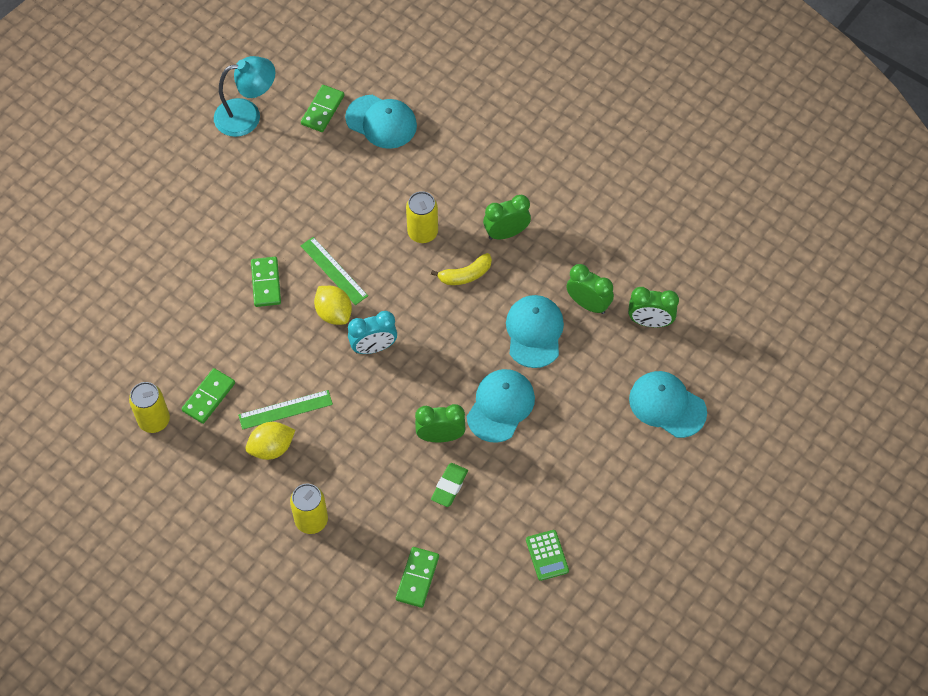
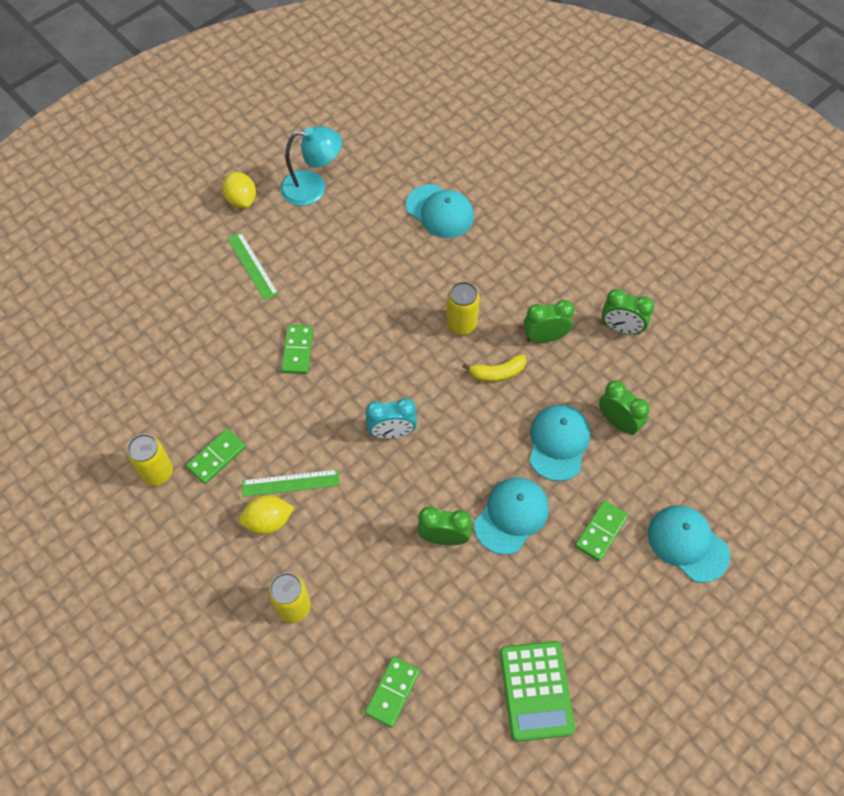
camera: 10 degrees right, 0 degrees up
(322, 110) = (385, 192): green domino -> green domino (600, 531)
(334, 270) = (367, 348): green ruler -> green ruler (252, 266)
(334, 313) = (358, 391): yellow lemon -> yellow lemon (241, 200)
(449, 486) = (444, 594): green eraser -> none
(547, 555) = (536, 691): green calculator -> green calculator, size x1.79
(650, 322) = (680, 451): green clock -> green clock (621, 328)

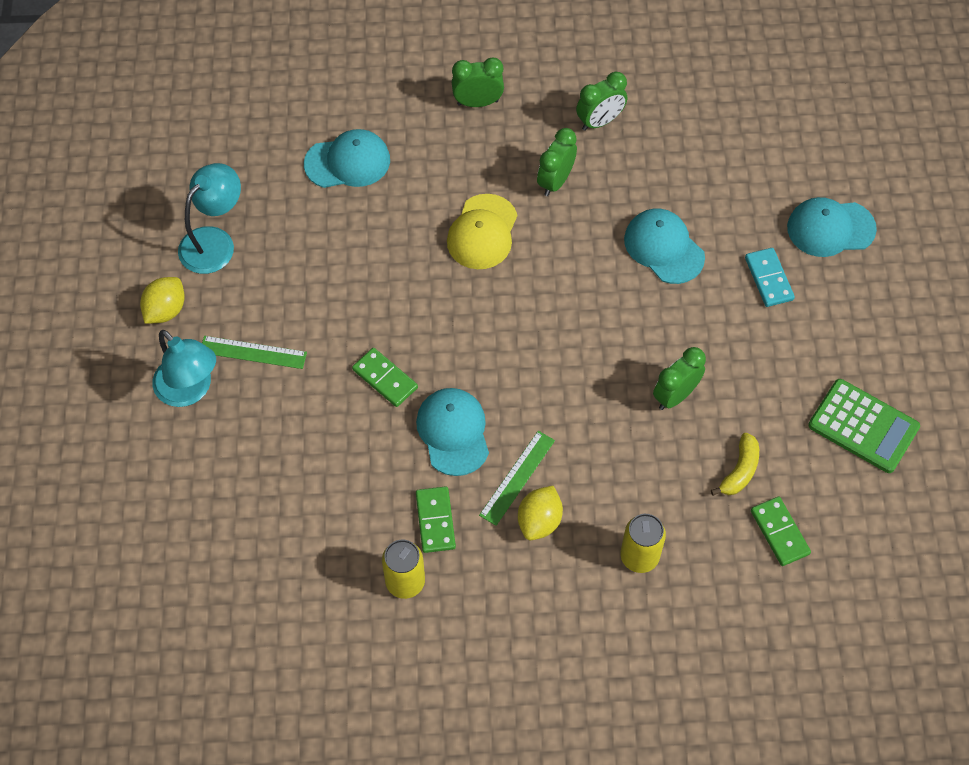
camera: 50 degrees left, 0 degrees up
(197, 254) = (190, 390): none -> turquoise lamp
(241, 200) = (166, 310): yellow lemon -> yellow lemon turned 75 degrees counterclockwise
(392, 432) = (540, 363): turquoise clock -> none
(461, 324) = (482, 232): yellow can -> yellow cap
(497, 373) = (557, 242): yellow banana -> yellow banana (739, 471)
(511, 516) = (699, 331): turquoise cap -> turquoise cap (453, 432)
(600, 531) = (768, 279): green domino -> turquoise domino
(618, 422) = (684, 192): green clock -> green clock (477, 102)

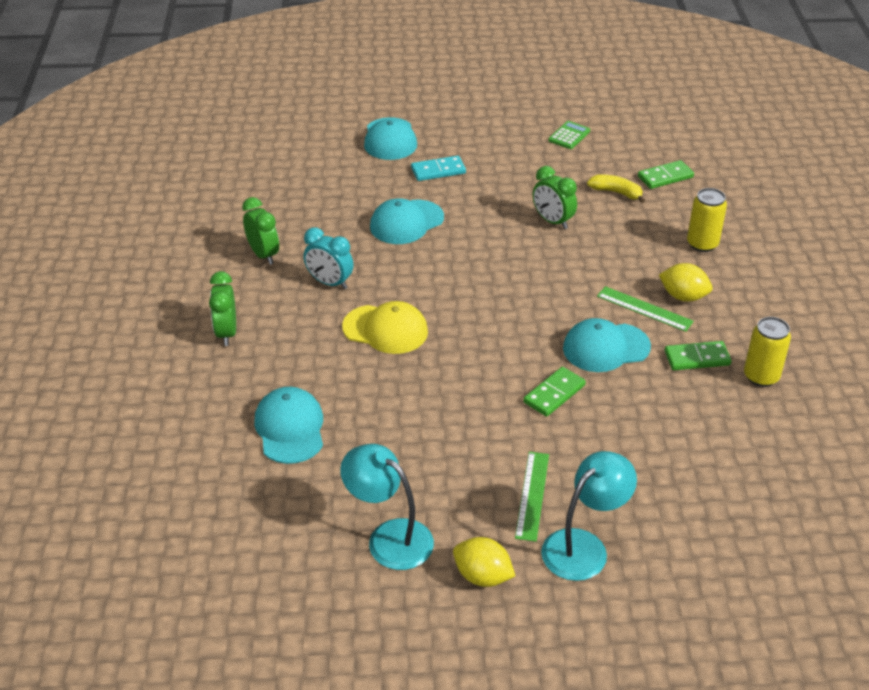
camera: 90 degrees left, 20 degrees down
(555, 181) = (329, 283): green clock -> turquoise clock
(863, 426) = (569, 136): green calculator -> green calculator, size x0.56

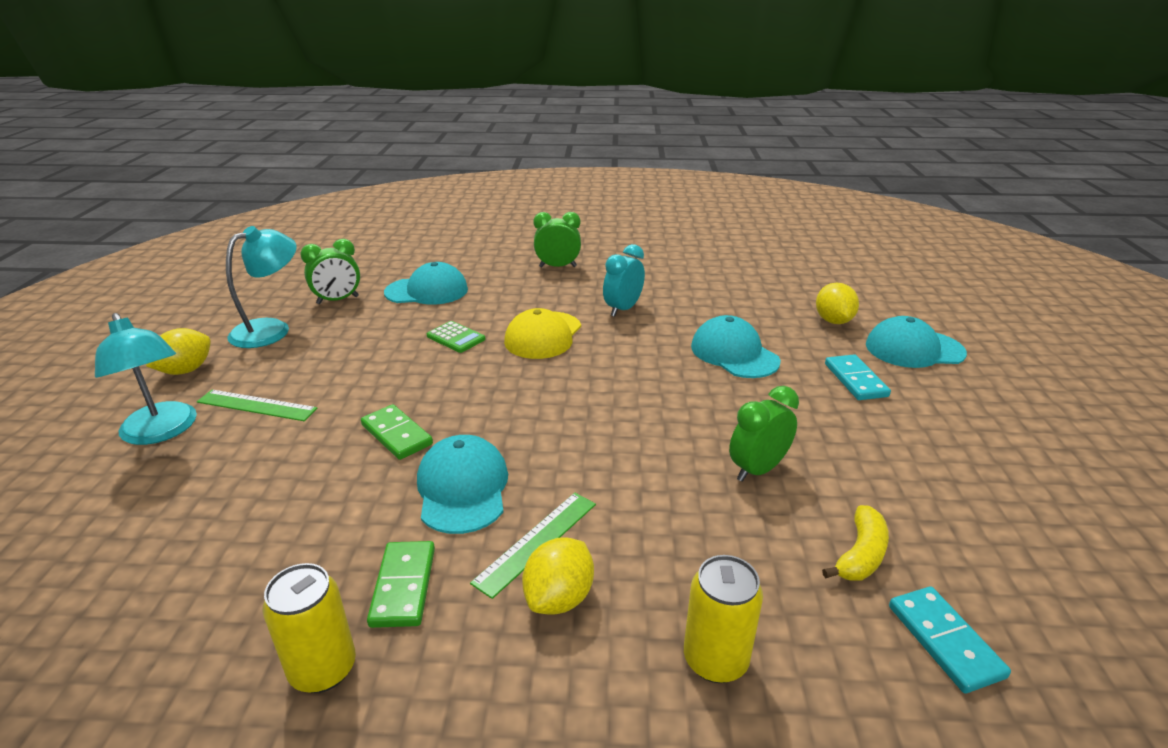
camera: 95 degrees right, 10 degrees down
(263, 255) = (668, 280): green clock -> green clock (338, 300)
(346, 169) = (833, 321): none -> yellow lemon
(569, 136) = (1025, 516): green calculator -> green calculator (456, 338)
(665, 177) = (945, 641): green domino -> turquoise domino

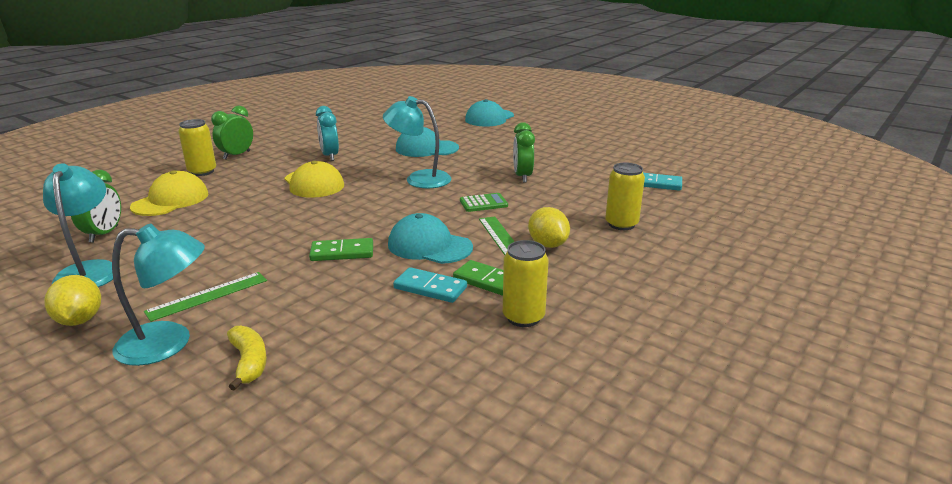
camera: 55 degrees left, 5 degrees down
(427, 291) = (171, 200): turquoise cap -> yellow cap
(456, 338) = (260, 208): green calculator -> green calculator (483, 203)
(501, 272) = (202, 172): none -> yellow can
(638, 391) = (419, 179): none -> turquoise lamp
(833, 321) = (439, 121): yellow lemon -> none
(855, 380) = (492, 136): turquoise domino -> turquoise domino (430, 288)
(860, 555) = (599, 179): yellow banana -> yellow banana (249, 362)

